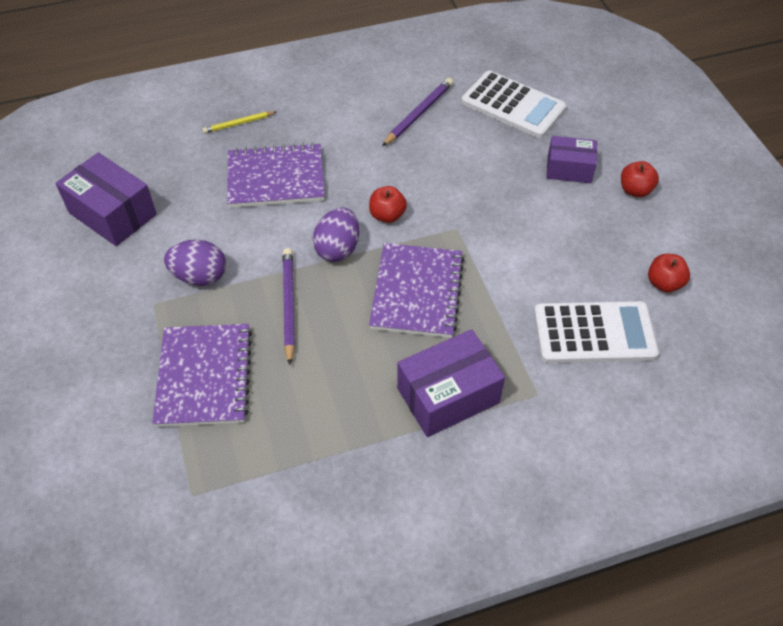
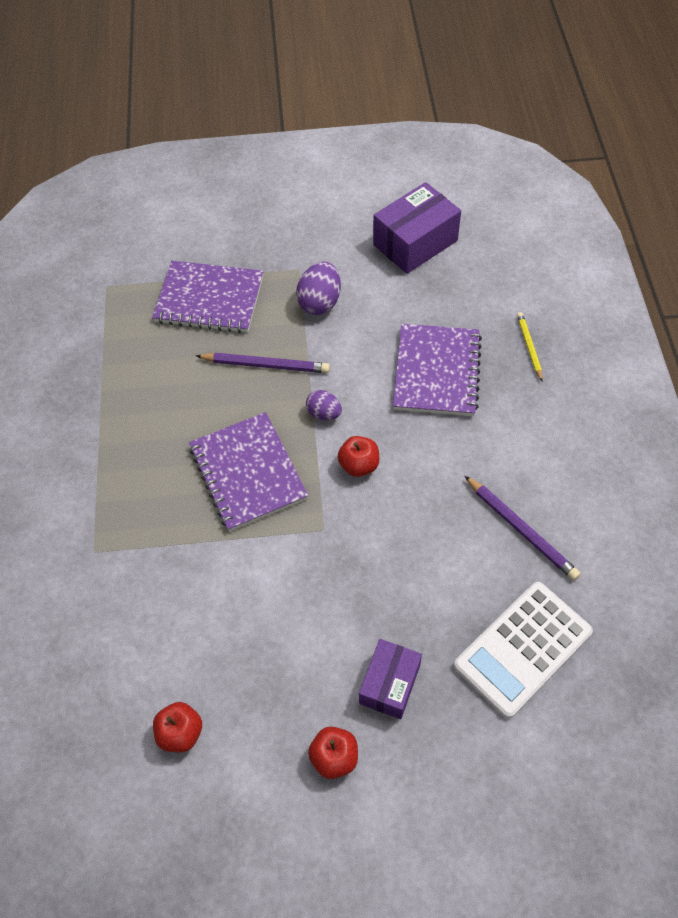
camera: 105 degrees right, 5 degrees up
(338, 249) = (324, 413): purple egg -> purple egg, size x0.62
(417, 292) = (248, 473): purple notebook -> purple notebook turned 45 degrees clockwise
(448, 395) = (122, 474): purple box -> none
(594, 333) = (142, 628): white calculator -> none

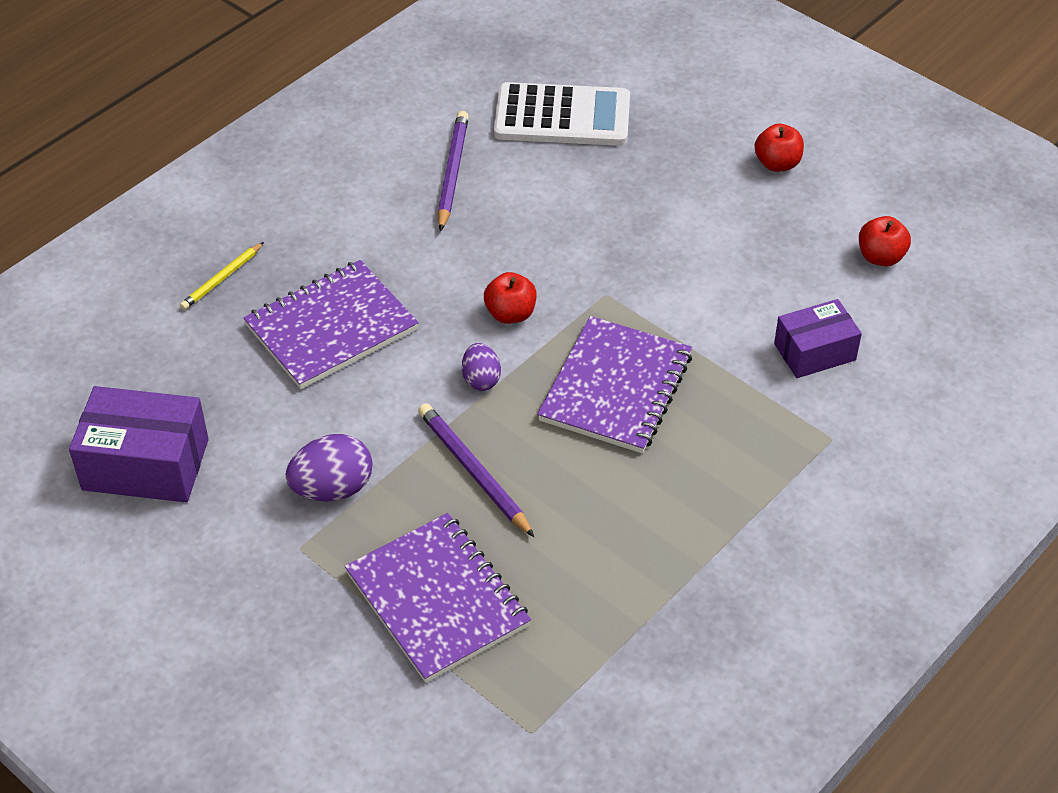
camera: 135 degrees left, 10 degrees down
(389, 684) = (685, 169): purple box -> purple box (814, 352)

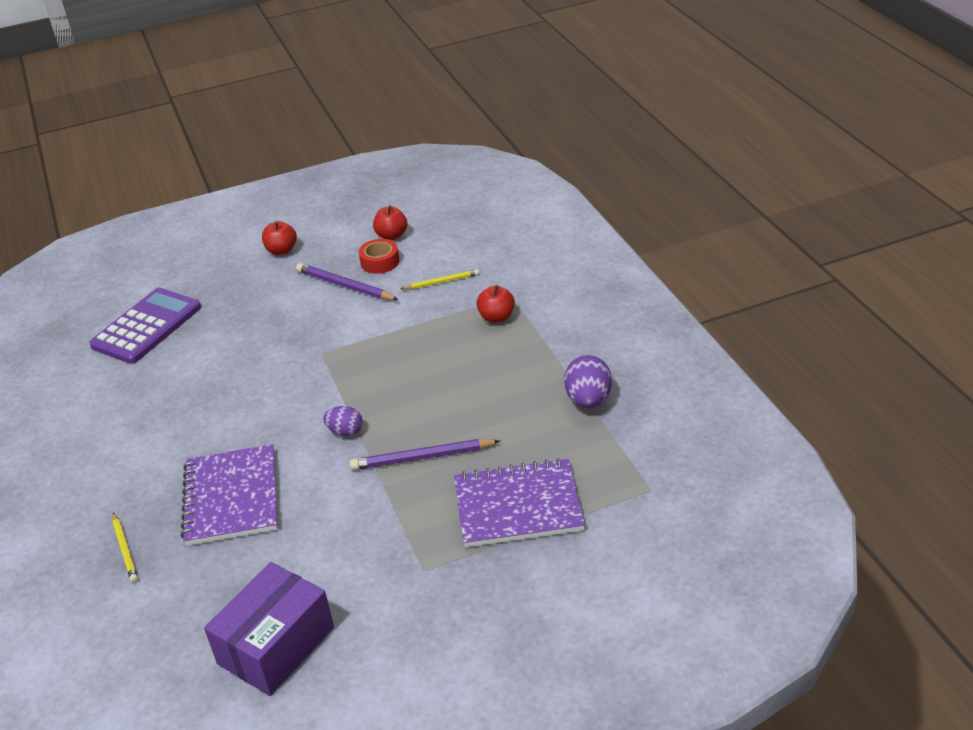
camera: 60 degrees left, 10 degrees down
(332, 489) = (383, 536): purple egg -> purple egg (588, 400)
(452, 173) = (144, 393): purple pencil -> purple pencil (345, 286)
(510, 314) = (300, 401): red apple -> red apple (496, 317)
(562, 116) = (147, 327): white calculator -> purple calculator
(616, 388) = (403, 371): purple notebook -> none
(814, 352) = (442, 282): purple box -> yellow pencil
(816, 270) = (380, 262): none -> red tape

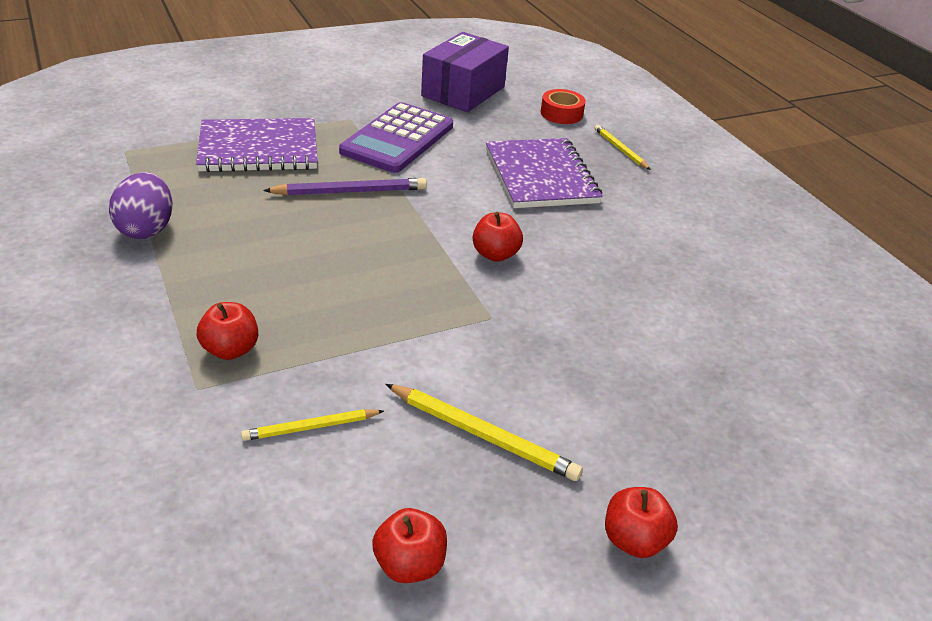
camera: 170 degrees right, 0 degrees up
(147, 327) = (779, 382): purple calculator -> purple calculator (397, 139)
(304, 403) = (495, 254): none -> red apple
(345, 286) = (483, 435): purple pencil -> yellow pencil
(345, 432) = (438, 221): purple egg -> none
(380, 262) = (427, 488): red tape -> red tape (561, 113)

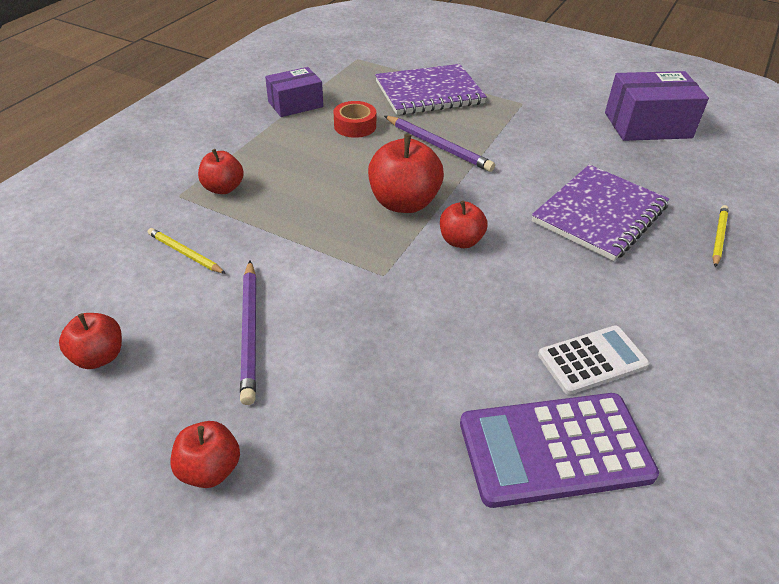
camera: 55 degrees right, 5 degrees up
(146, 229) = (295, 104): purple egg -> purple box
(258, 149) = (429, 93): purple notebook -> purple notebook turned 60 degrees counterclockwise
(397, 139) = (532, 131): purple calculator -> purple calculator (554, 449)
(407, 254) = (404, 203): none -> red apple
(483, 435) = (250, 332): yellow pencil -> purple pencil
(561, 113) = (711, 182): red tape -> red tape (355, 126)
(687, 274) = (592, 360): none -> white calculator

